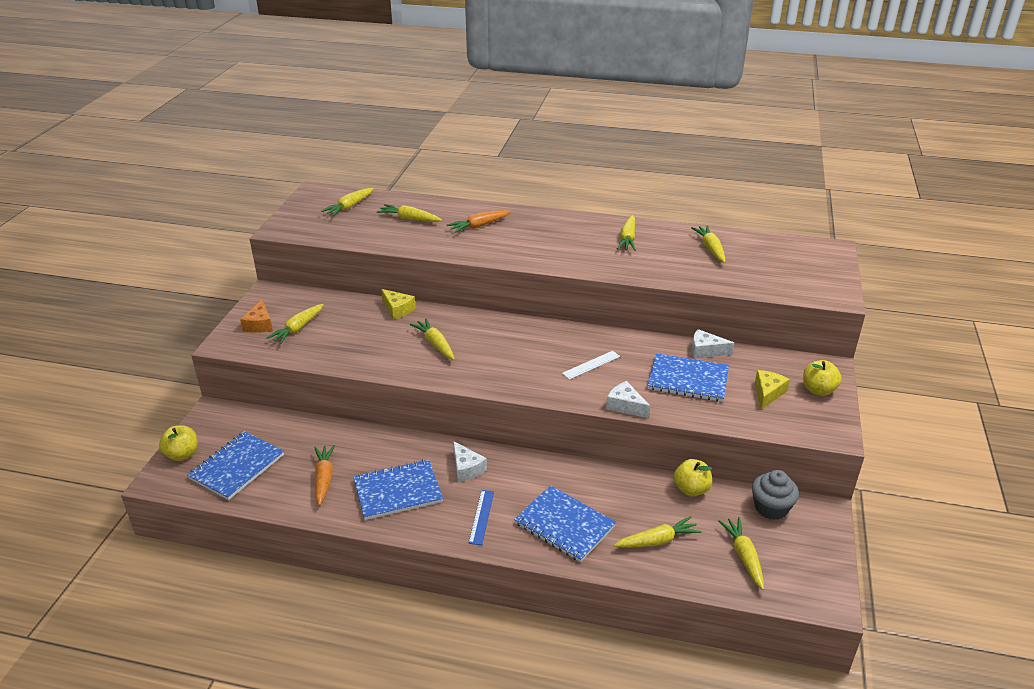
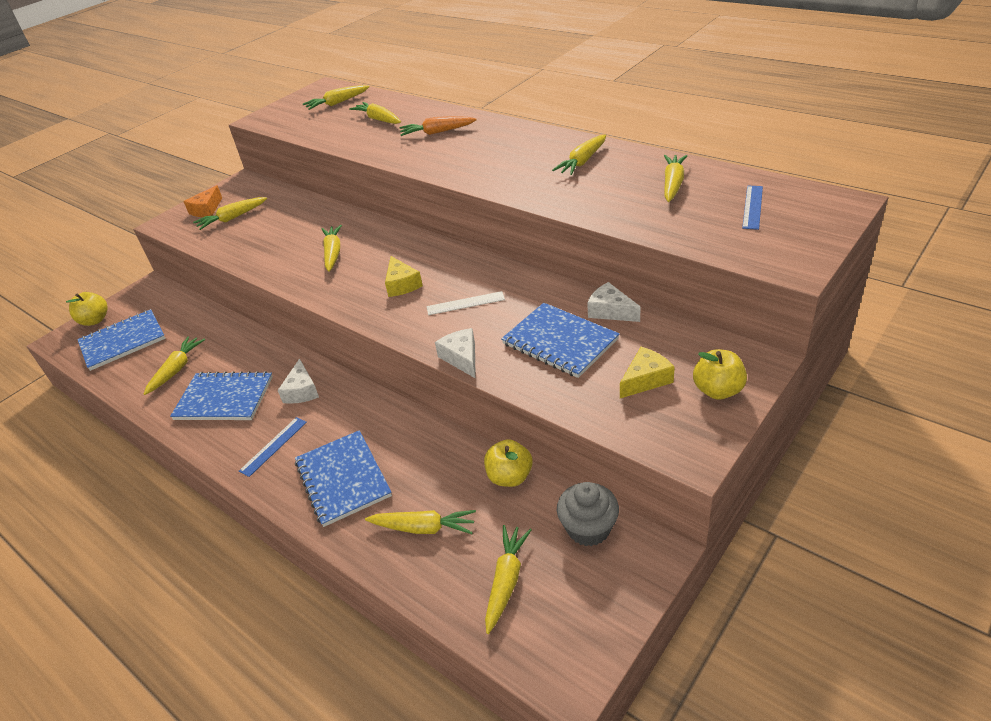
camera: 30 degrees right, 5 degrees up
(324, 479) = (176, 370): orange carrot -> yellow carrot
(397, 309) = (331, 213): yellow cheese -> yellow cheese (402, 284)
(778, 259) = (752, 207): none -> blue ruler

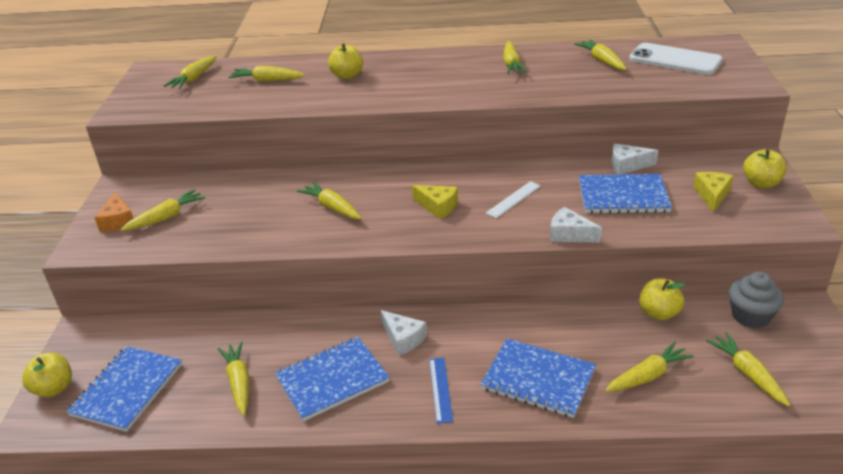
camera: 40 degrees left, 5 degrees down
(232, 218) = (166, 217): yellow carrot -> yellow carrot turned 150 degrees counterclockwise
(437, 132) = (347, 76): orange carrot -> yellow apple
(752, 207) = (675, 60): blue ruler -> white phone

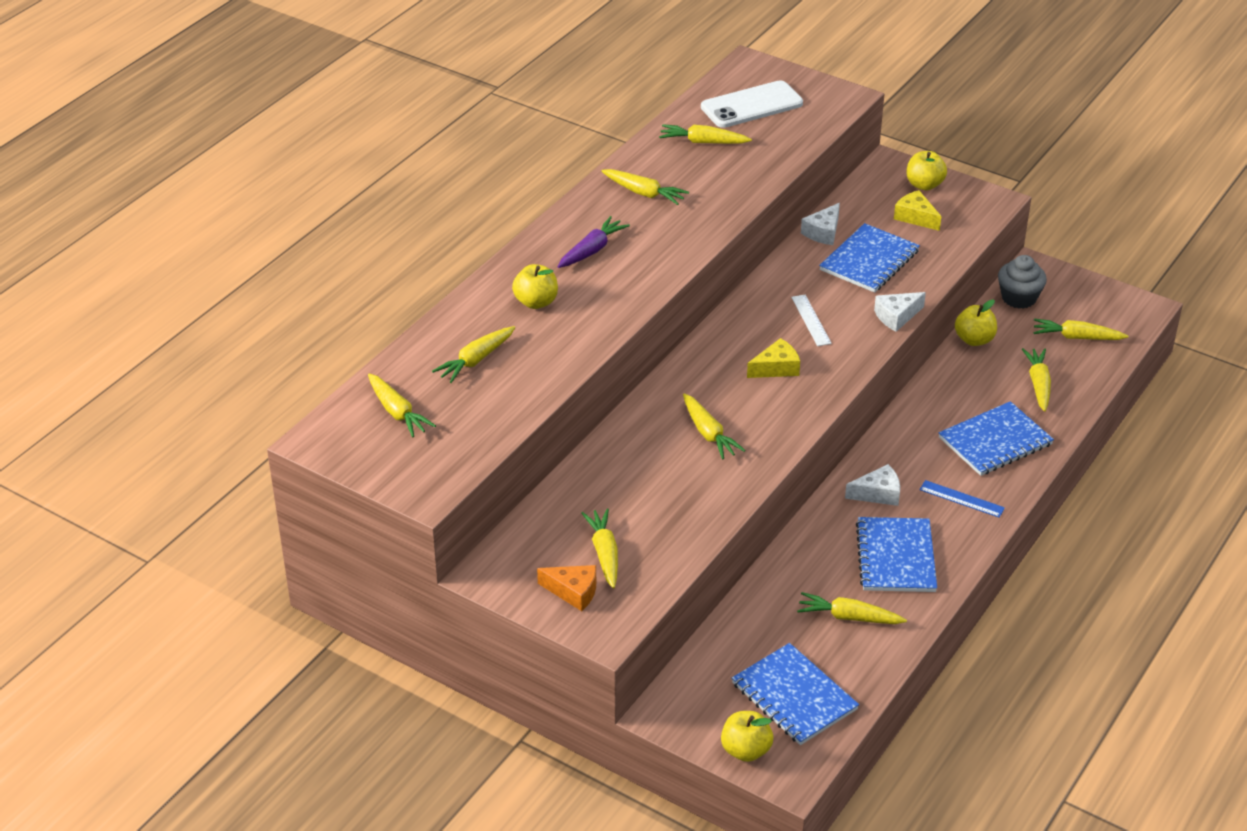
camera: 60 degrees left, 5 degrees up
(332, 208) = (708, 433): yellow carrot -> yellow carrot turned 105 degrees counterclockwise
(424, 72) = (591, 250): none -> purple carrot

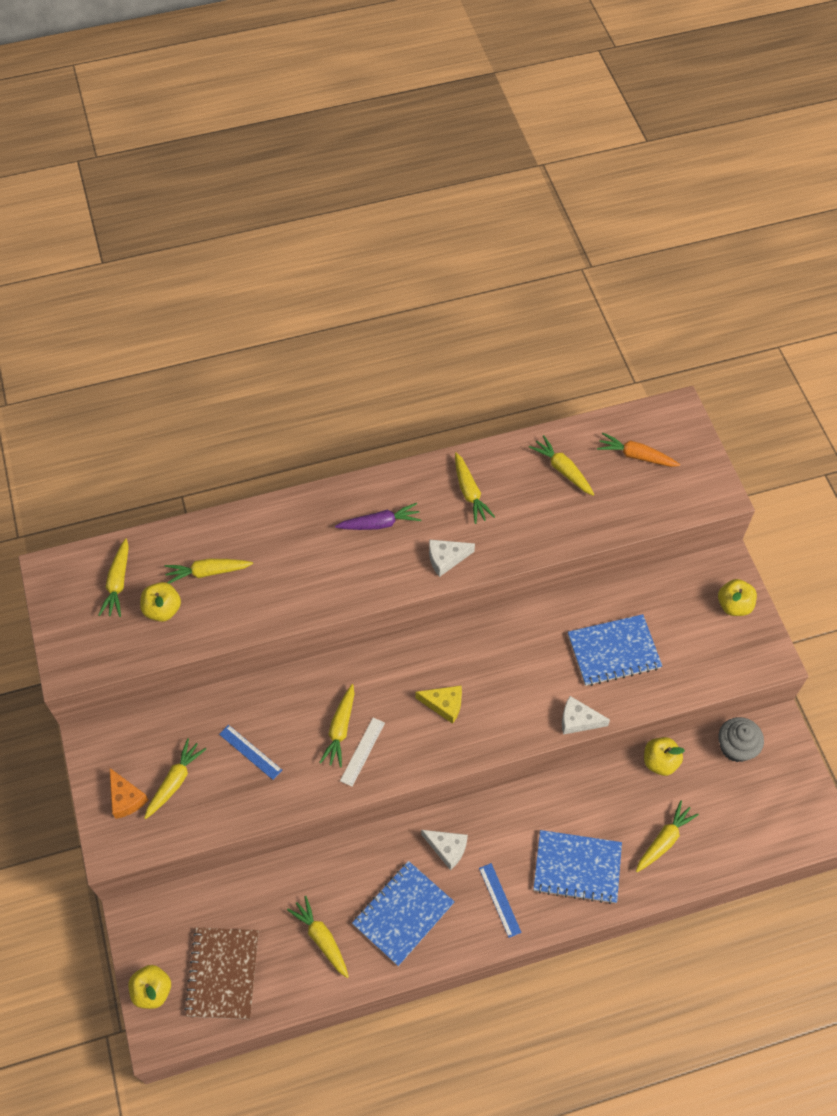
camera: 40 degrees right, 20 degrees up
(536, 302) = (296, 546): yellow apple -> yellow apple (163, 609)
(648, 494) = (250, 752): none -> blue ruler
(751, 105) = (636, 456): white phone -> orange carrot
(794, 696) = (223, 973): blue notebook -> brown notebook
(811, 320) = (513, 678): white ruler -> white ruler (362, 751)
(823, 232) = (608, 599): white cheese -> white cheese (446, 559)
(915, 217) = (693, 633): yellow cheese -> none
(1077, 337) = (741, 818): yellow carrot -> none

